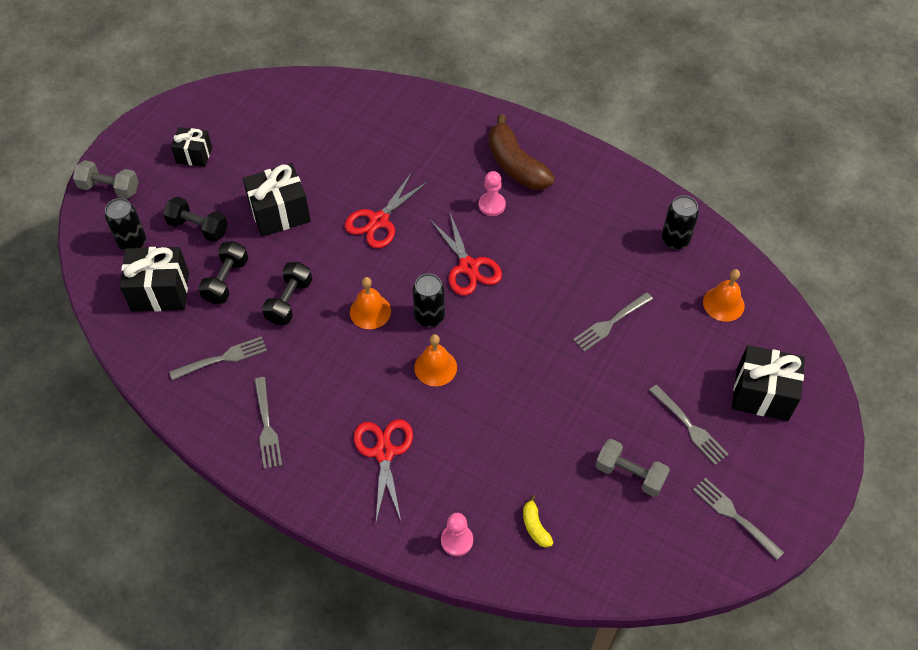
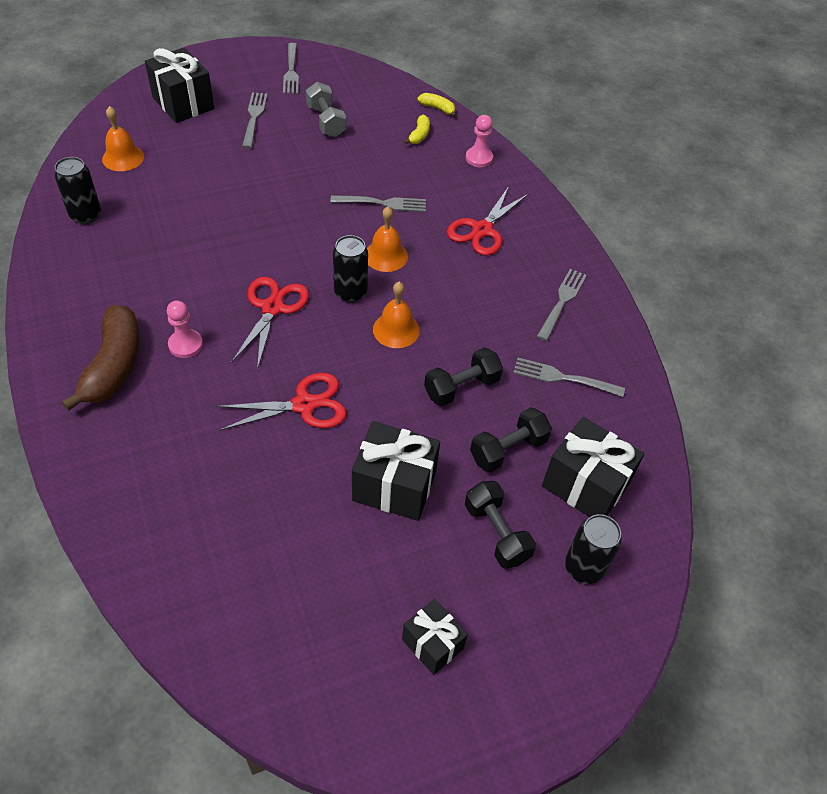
camera: 145 degrees left, 5 degrees down
(109, 188) = (572, 673): grey dumbbell -> none
(554, 581) = (437, 108): none -> yellow banana
(611, 322) = (217, 198): grey fork -> grey fork (382, 203)

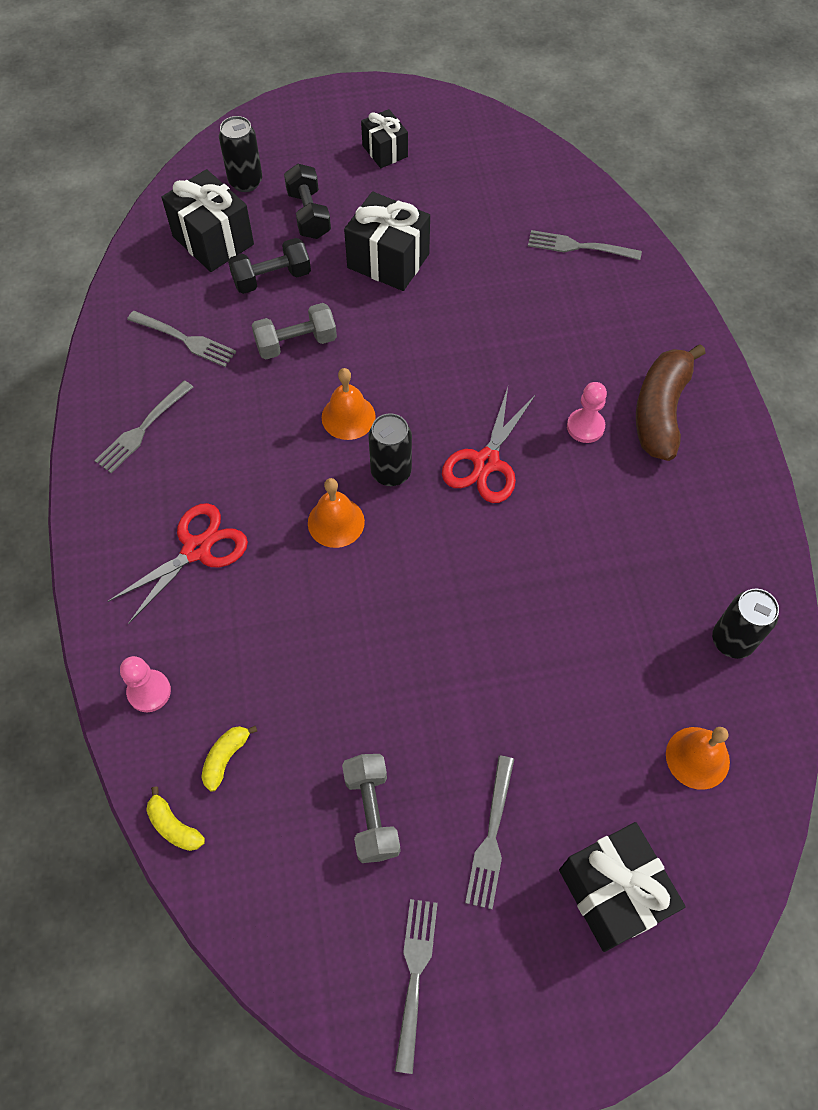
camera: 165 degrees left, 10 degrees up
(304, 405) = (462, 345): red scissors -> none
(382, 203) = (320, 614): grey fork -> grey fork (580, 247)
(461, 387) = (296, 343): black dumbbell -> grey dumbbell

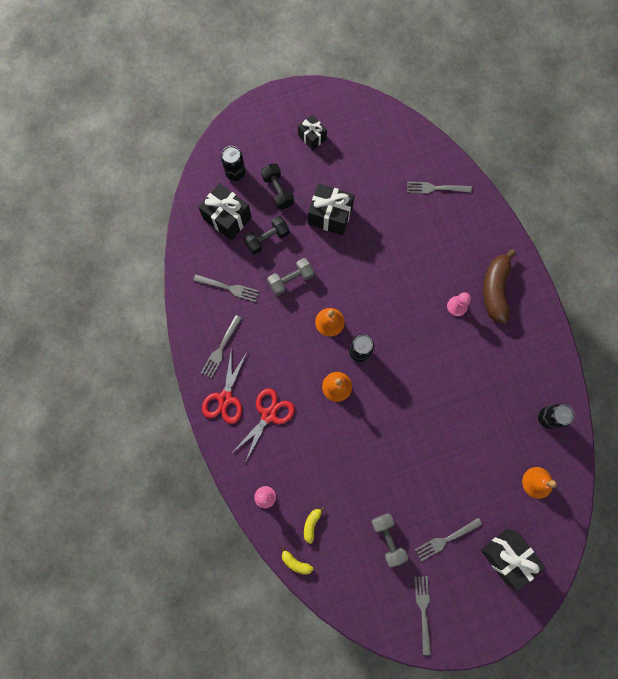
camera: 10 degrees left, 15 degrees up
(486, 462) = (408, 337): red scissors -> red scissors (225, 398)
(491, 835) = (446, 539): grey fork -> grey fork turned 60 degrees clockwise

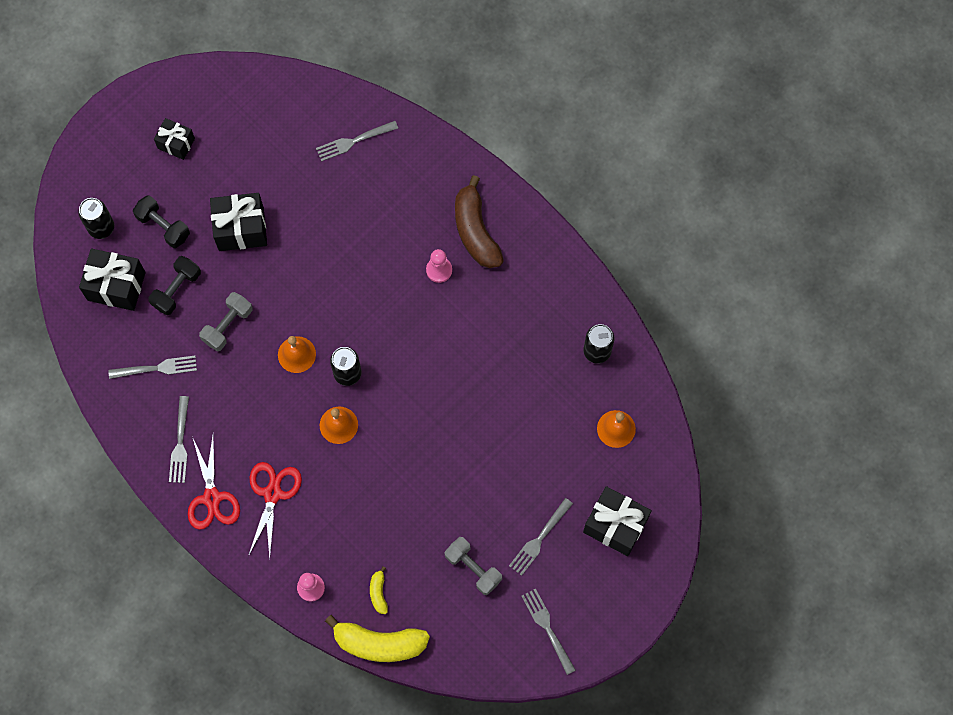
camera: 25 degrees left, 5 degrees down
(295, 562) = (379, 643): yellow banana -> yellow banana, size x2.18

